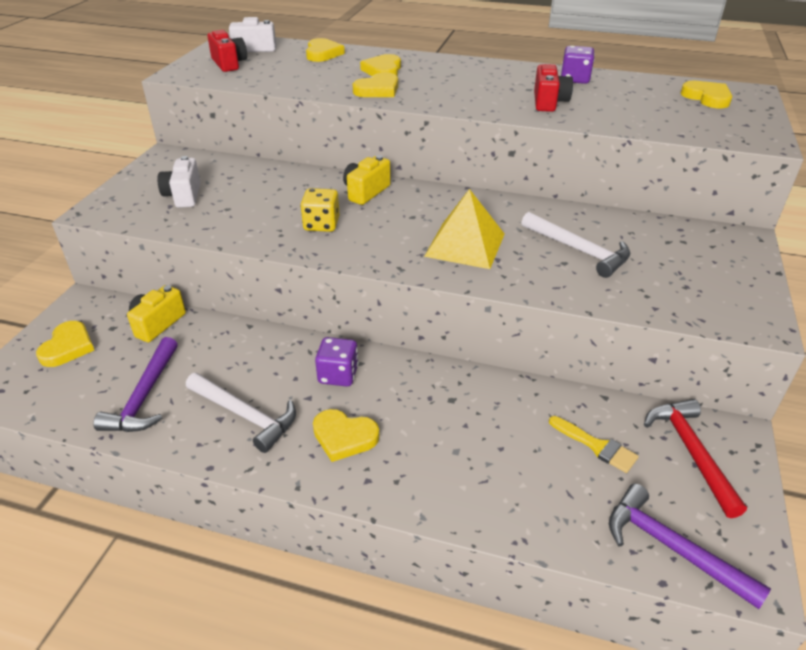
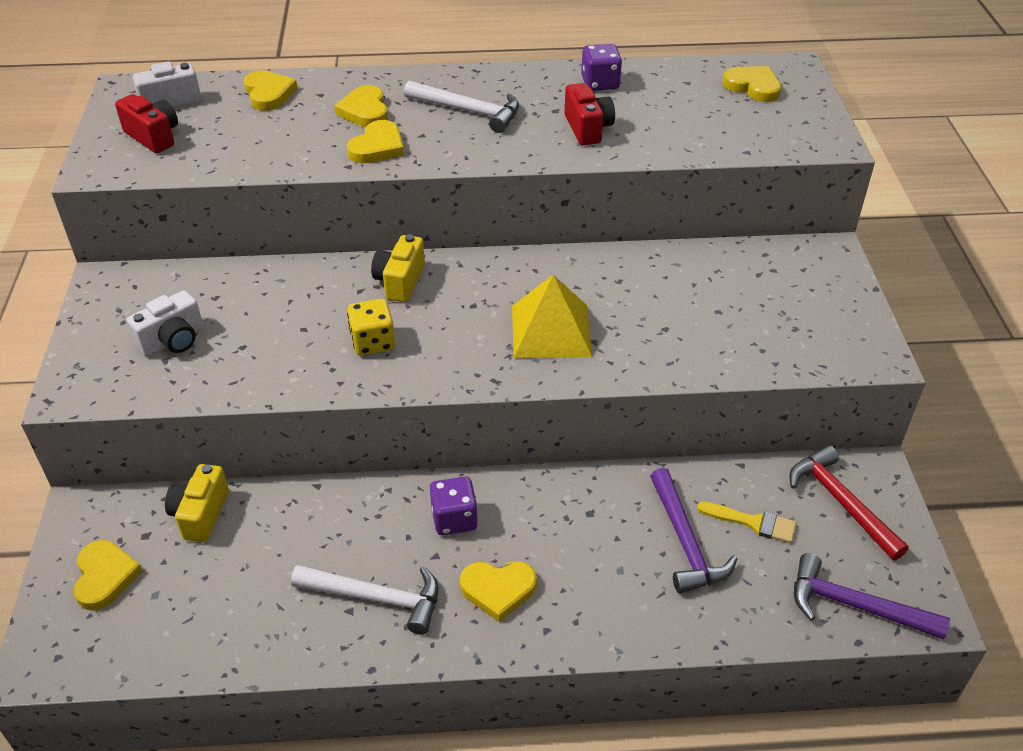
camera: 20 degrees left, 5 degrees up
(144, 396) = (244, 611): purple hammer -> purple hammer (685, 542)
(183, 196) = (173, 340): white camera -> white camera turned 105 degrees counterclockwise
(578, 250) = (673, 309): white hammer -> white hammer (469, 111)

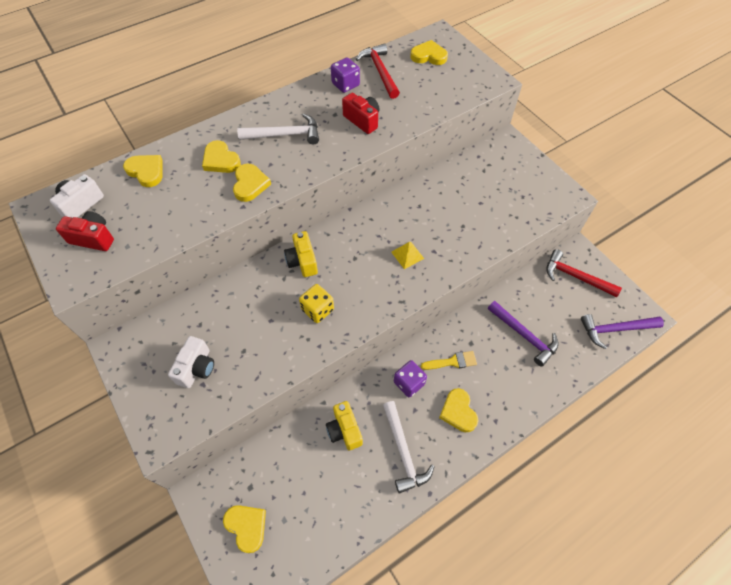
camera: 30 degrees left, 15 degrees up
(200, 514) = (272, 456): yellow camera -> yellow camera (344, 430)
(376, 598) = (403, 452): white hammer -> white hammer turned 90 degrees clockwise
(498, 590) = (458, 412): yellow heart -> yellow heart turned 105 degrees clockwise
(551, 331) = (407, 255): yellow pyramid -> yellow pyramid, size x0.52
(663, 83) = (380, 71): none -> red hammer
(753, 522) = (546, 308): yellow brush -> yellow brush (452, 362)

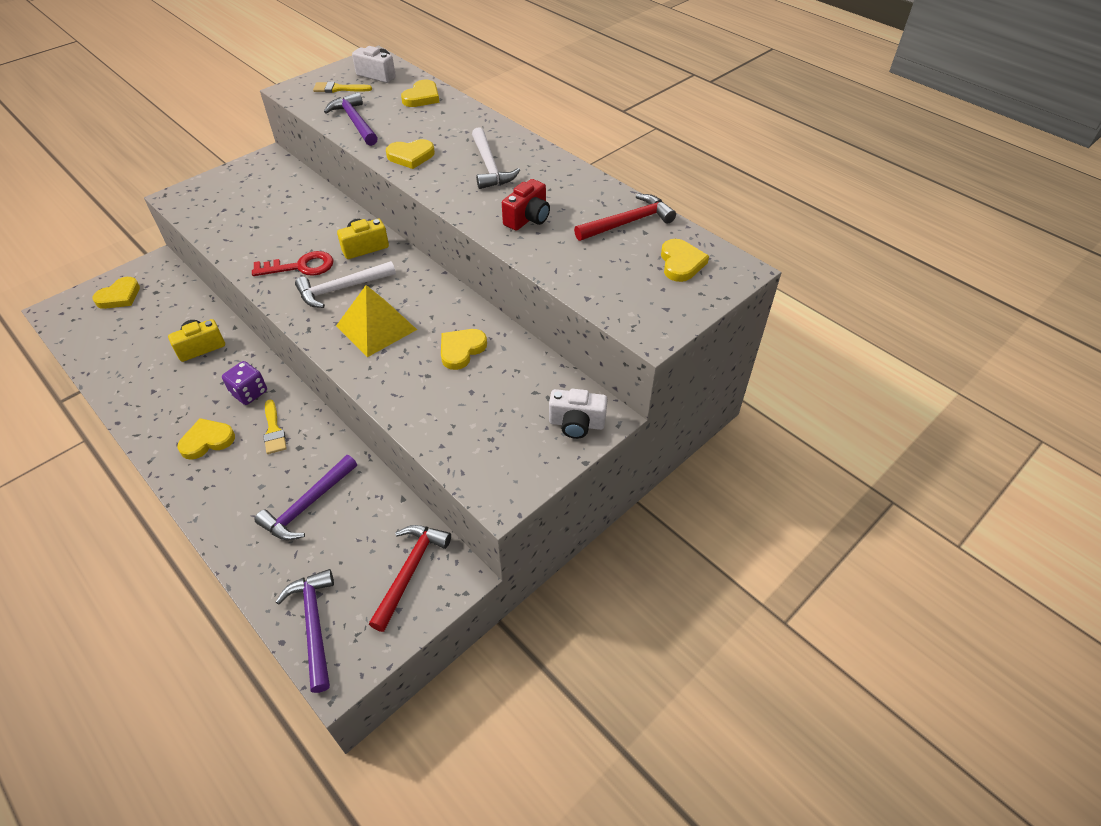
camera: 80 degrees right, 10 degrees down
(93, 238) = (338, 89): red camera -> yellow brush
(170, 224) = (355, 122): none -> purple hammer
(197, 368) = (241, 203): white camera -> white camera (576, 424)
(221, 160) = (443, 134): yellow heart -> yellow heart (461, 350)
(317, 310) = (300, 267): yellow dice -> red key
(345, 85) = (591, 198): purple dice -> none
(403, 452) = (168, 396): white hammer -> white hammer (341, 289)
(407, 255) = (376, 327): yellow pyramid -> yellow pyramid, size x1.91

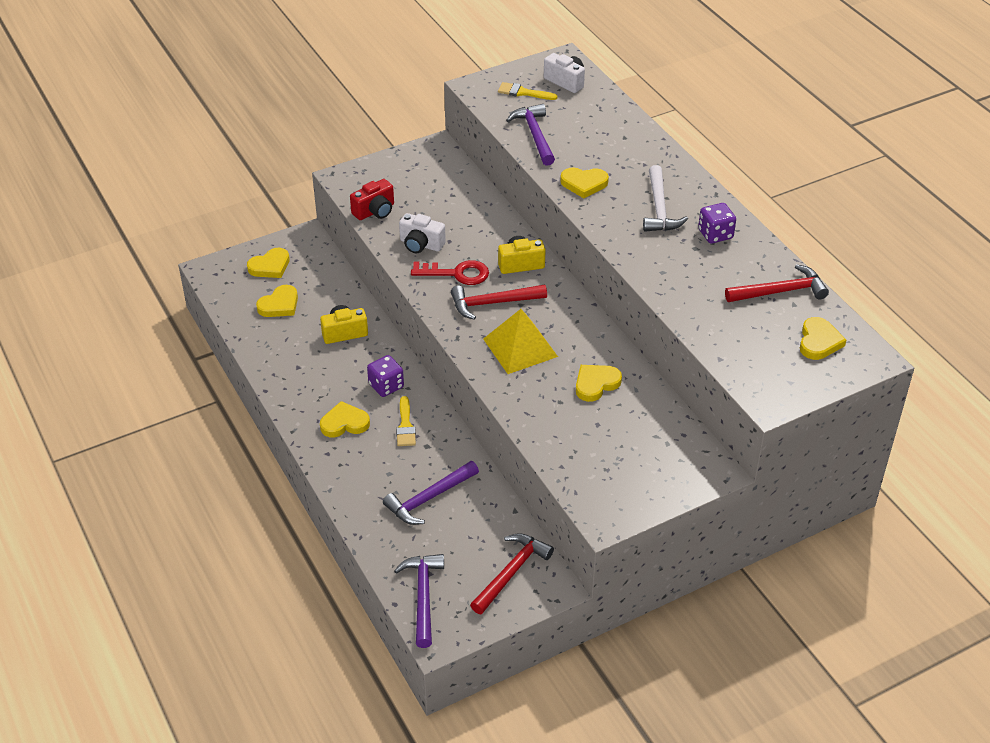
camera: 15 degrees right, 5 degrees down
(341, 289) = (493, 303): white hammer -> red hammer
(422, 97) = (606, 116): yellow heart -> yellow heart (279, 305)
(528, 218) = (684, 270): red camera -> red camera (375, 211)
(550, 181) = (715, 234): none -> purple dice
(576, 424) = (687, 471): white camera -> white camera (421, 244)

